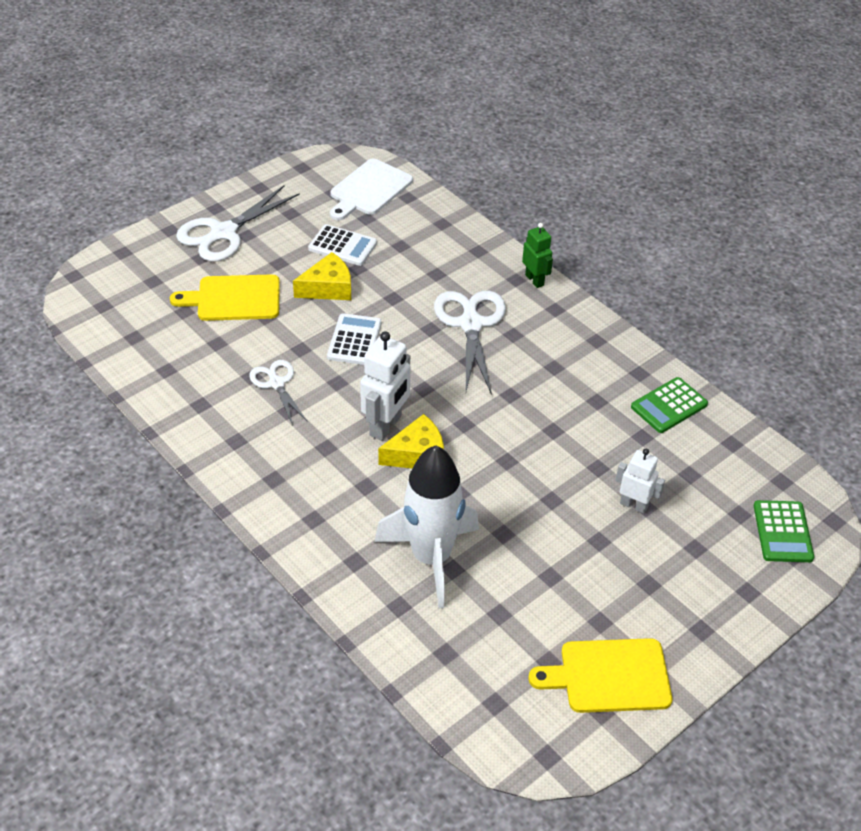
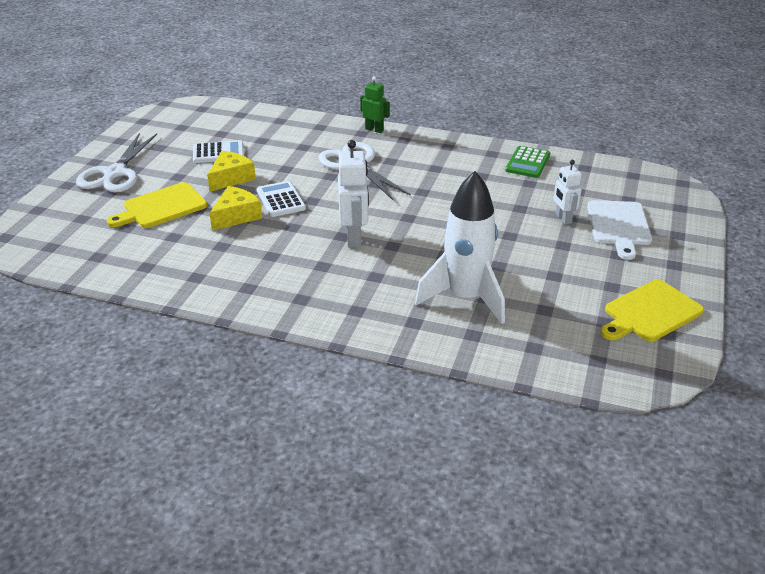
camera: 30 degrees left, 10 degrees down
(276, 383) = (245, 243): white scissors -> none
(369, 189) = (207, 118): white cutting board -> white cutting board (619, 226)
(417, 454) = (393, 245): yellow cheese -> yellow cheese (236, 216)
(634, 505) = (563, 218): white robot -> white robot turned 105 degrees counterclockwise
(783, 532) = (662, 198): green calculator -> none

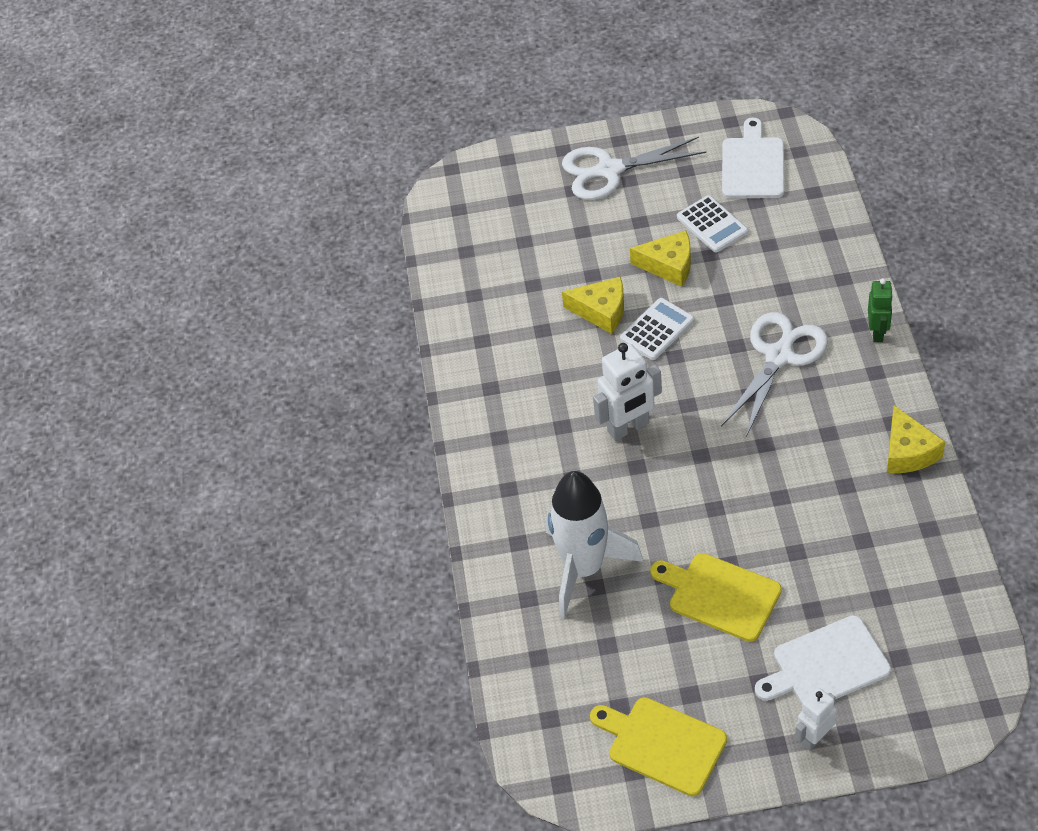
camera: 70 degrees right, 15 degrees up
(161, 207) = (575, 244): yellow cutting board -> yellow cutting board (720, 595)
(190, 125) = (753, 165): none -> white cutting board
(474, 149) = (908, 452): none -> yellow cheese
(528, 163) = (914, 520): green calculator -> none
(563, 218) = (802, 603): white robot -> white robot (814, 738)

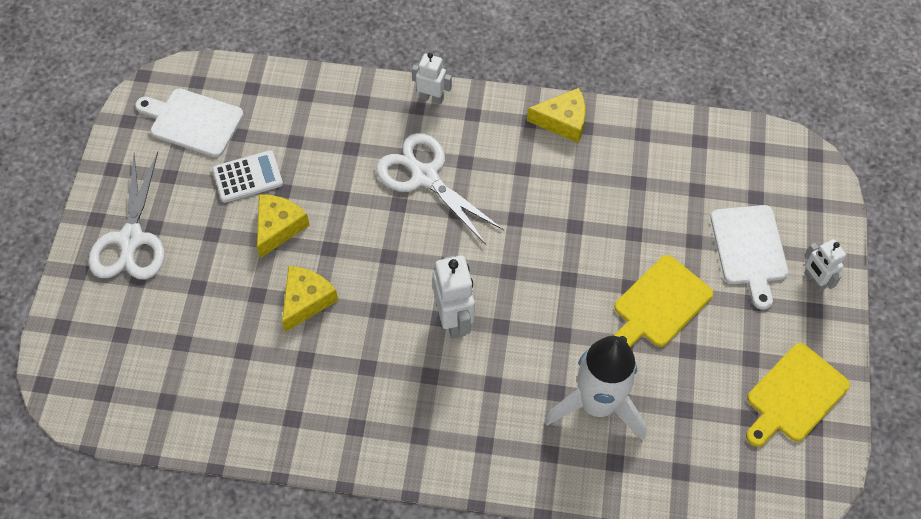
camera: 80 degrees left, 10 degrees up
(657, 329) = (351, 261): white calculator -> none
(877, 332) = (431, 98): green robot -> white robot

